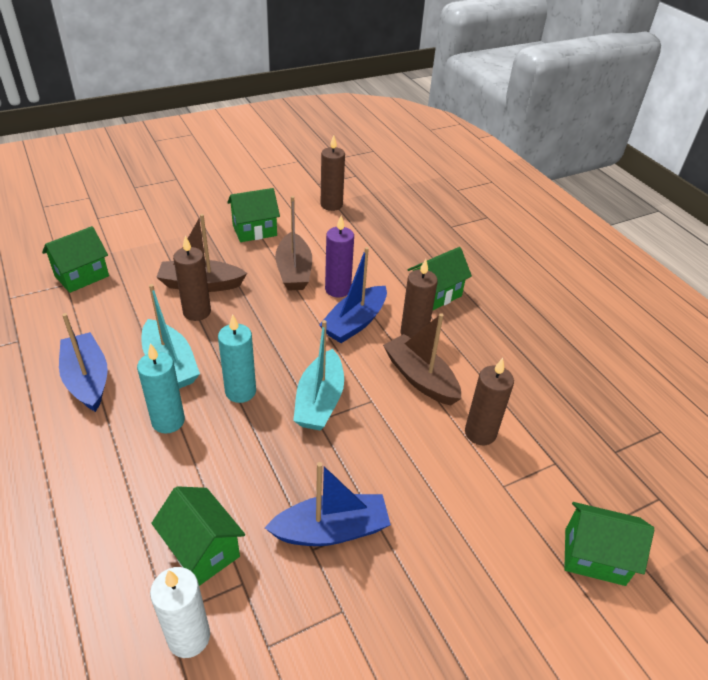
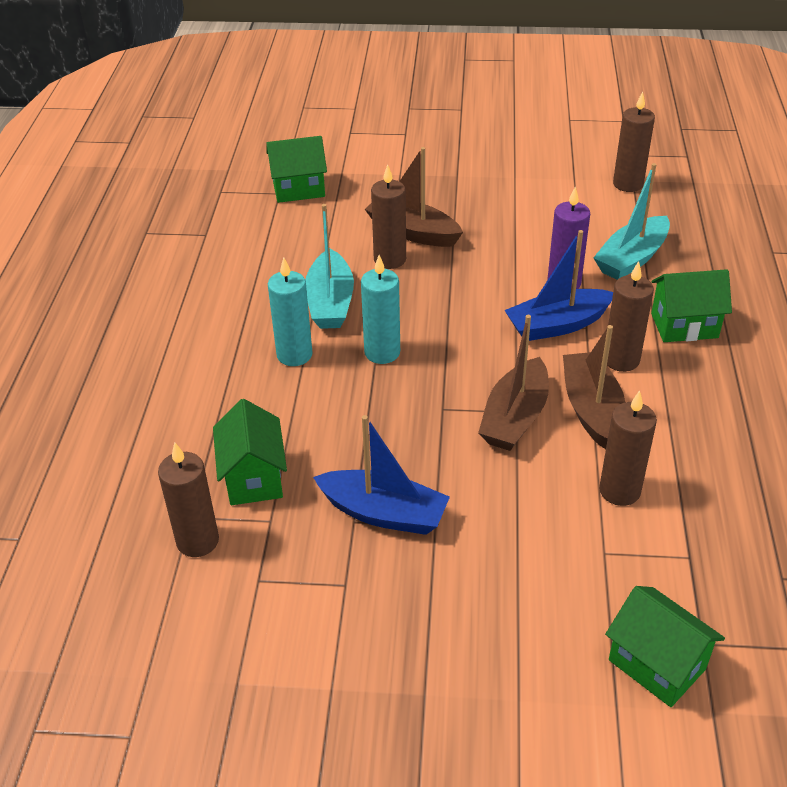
camera: 35 degrees right, 0 degrees up
(87, 379) = (245, 290): blue boat -> none
(189, 637) = (197, 541): white candle -> brown candle
(254, 230) = (511, 190): green house -> none
(294, 271) = (526, 248): brown boat -> brown boat (515, 417)
(319, 401) = (458, 391): turquoise boat -> turquoise boat (631, 258)

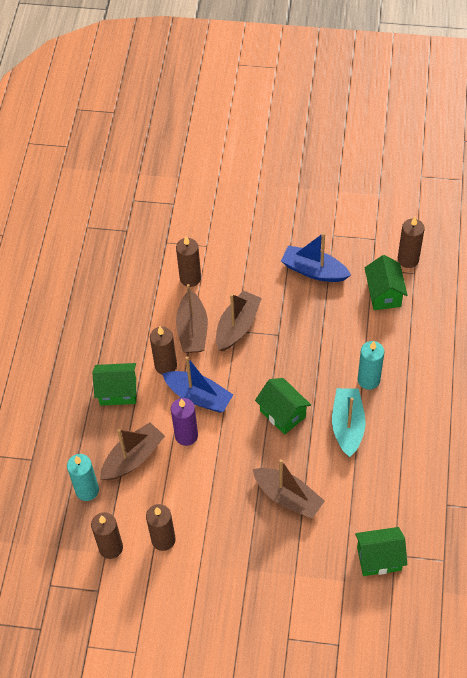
camera: 175 degrees left, 15 degrees up
(382, 352) = (313, 379): turquoise candle -> turquoise candle (87, 490)
(390, 259) = (306, 467): brown candle -> brown candle (163, 539)
(557, 325) = (198, 396): blue boat -> blue boat turned 45 degrees clockwise
(631, 258) = (133, 458): turquoise boat -> brown boat
(657, 664) = (196, 195): green house -> green house (282, 414)

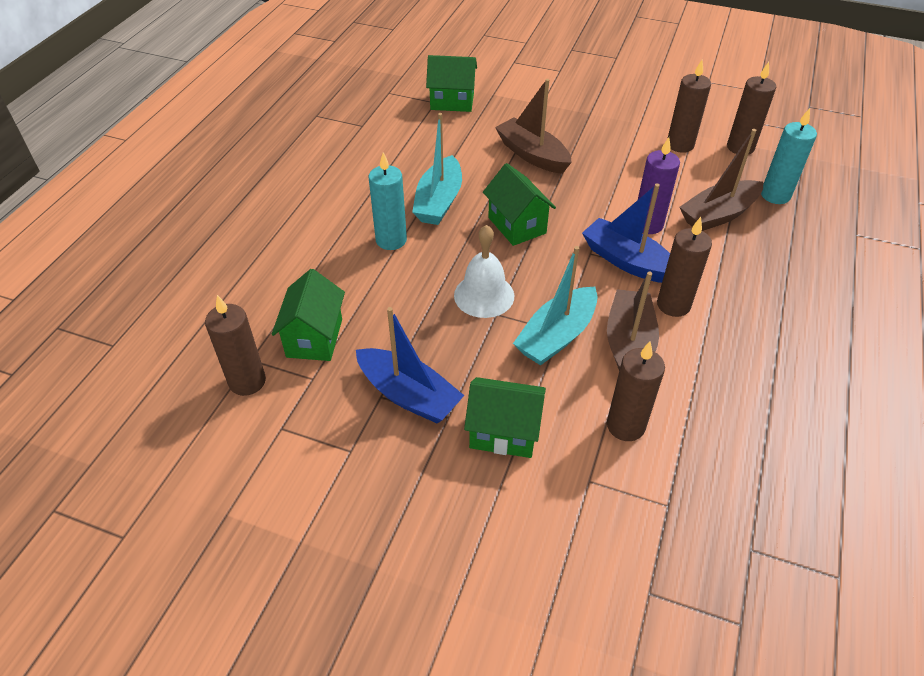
camera: 170 degrees left, 10 degrees down
(118, 392) = (745, 286): green house -> green house (504, 432)
(237, 326) = (556, 336): brown boat -> turquoise boat
(290, 347) = (484, 295): none -> white bell

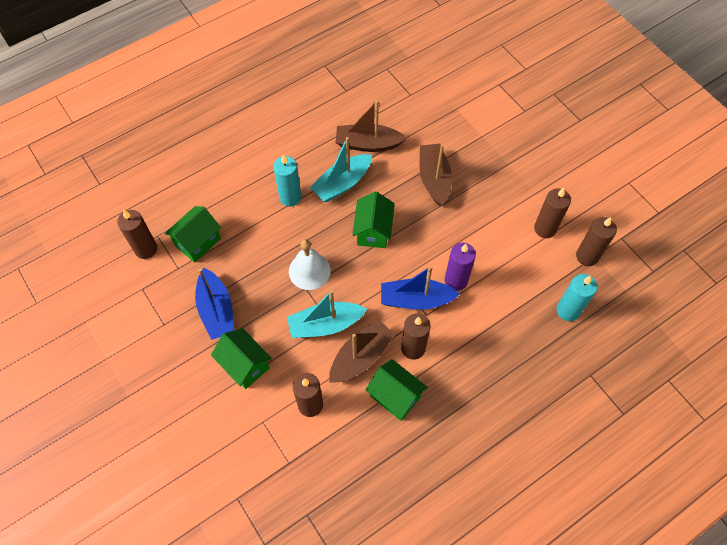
camera: 35 degrees right, 15 degrees up
(452, 102) = (422, 100): green house -> green house (395, 396)
(627, 261) = (415, 300): blue boat -> blue boat turned 75 degrees counterclockwise
(718, 215) = (511, 302): brown boat -> brown boat (368, 144)

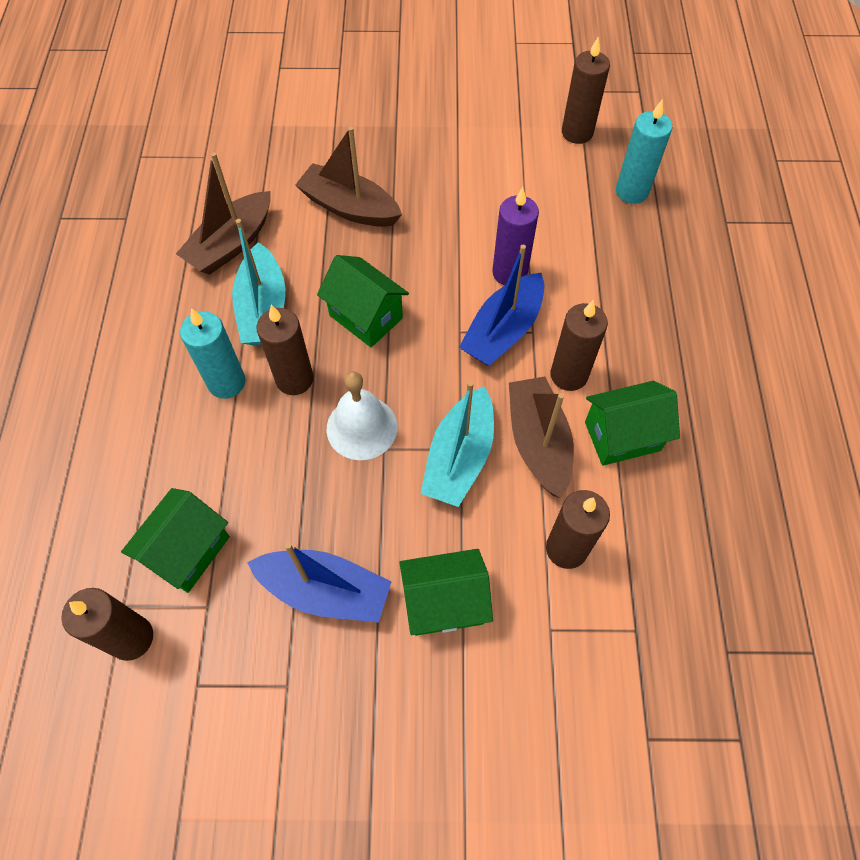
camera: 55 degrees left, 0 degrees up
(198, 242) = (188, 551): green house -> green house turned 45 degrees clockwise
(545, 228) = (511, 146): brown candle -> brown candle (294, 379)

